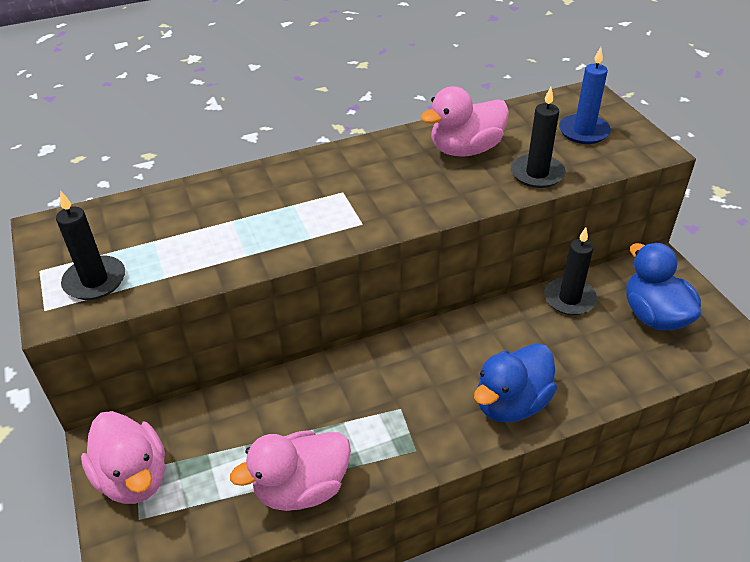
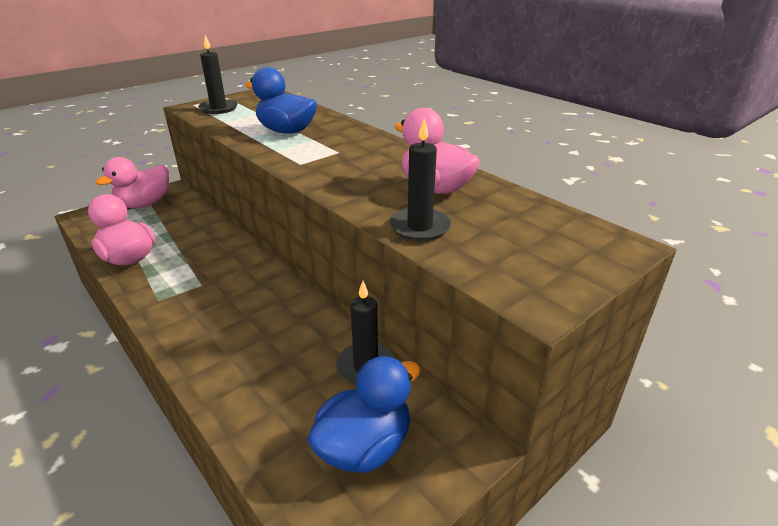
camera: 70 degrees right, 10 degrees down
(511, 403) = (210, 344): blue duck -> blue duck (286, 131)
(583, 131) = (530, 248): blue candle -> none

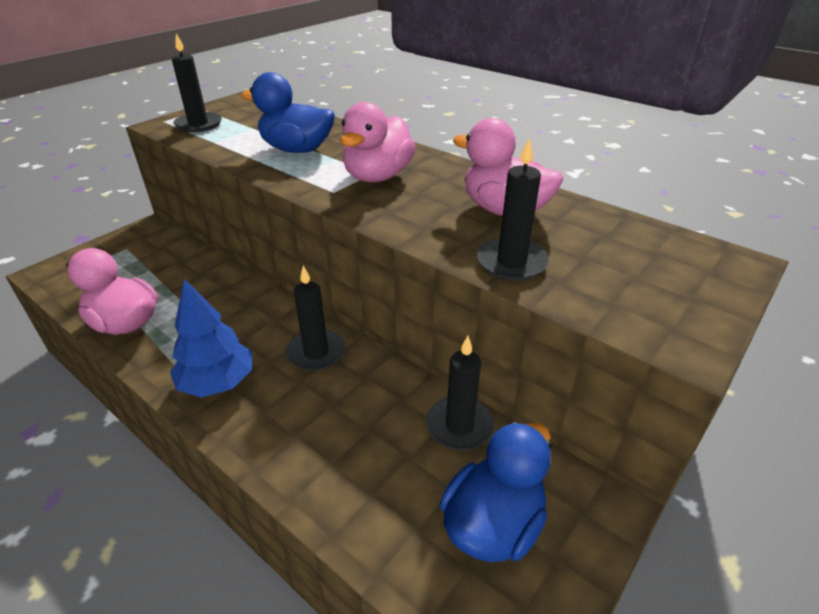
camera: 10 degrees left, 5 degrees up
(144, 204) = (120, 249): pink duck -> pink duck (377, 176)
(182, 310) = (217, 383): none -> blue tree
(268, 296) = (316, 353): none -> black candle

